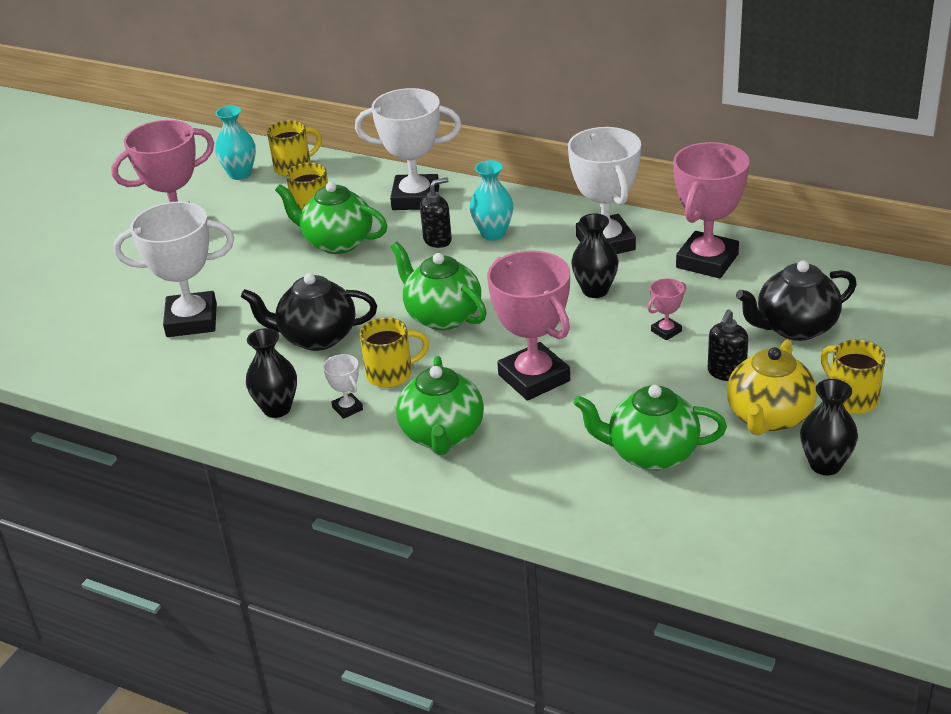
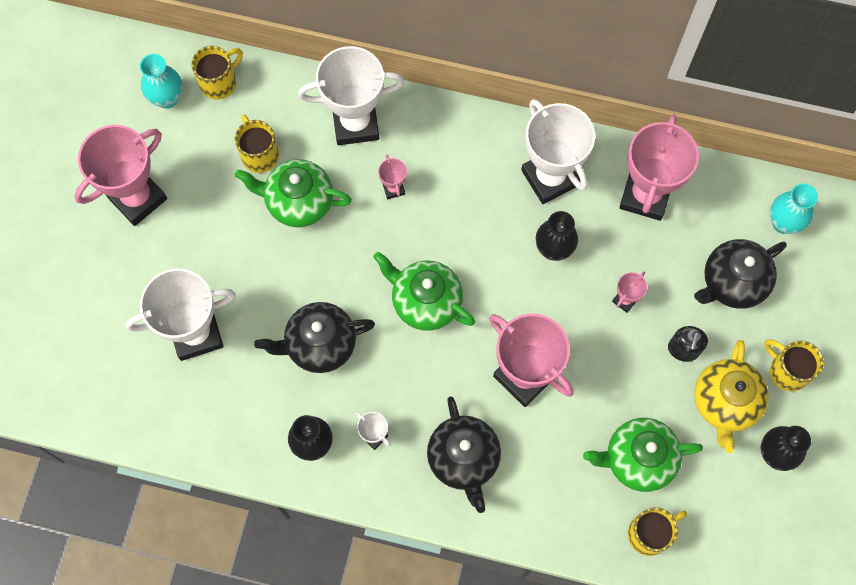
camera: 15 degrees left, 35 degrees up
(391, 374) = (400, 386): yellow mug -> yellow mug (650, 533)
(438, 240) = (393, 188): black soap dispenser -> pink trophy
(442, 435) = (463, 459): green teapot -> black teapot
(493, 233) = (443, 173): turquoise vase -> turquoise vase (783, 223)

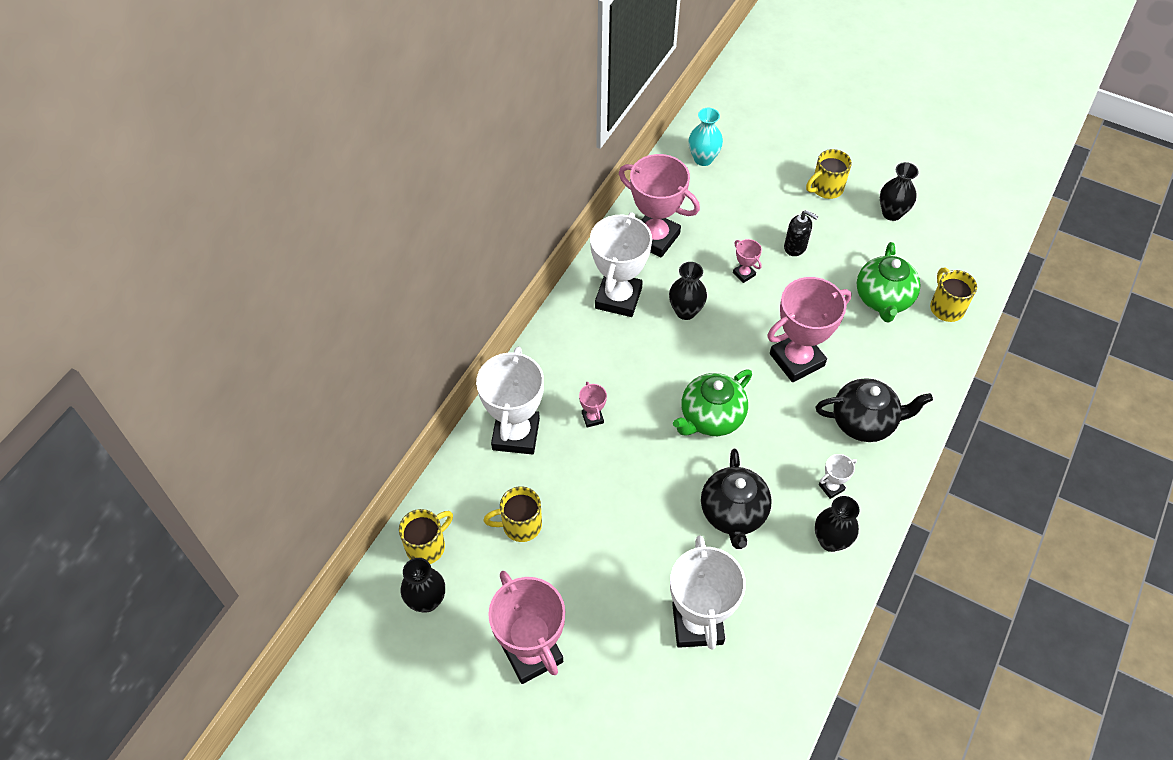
camera: 75 degrees left, 15 degrees down
(167, 98) = (427, 600): turquoise vase -> black vase
(219, 82) = (427, 546): yellow mug -> yellow mug turned 75 degrees clockwise
(298, 202) = (582, 501): green teapot -> none
(393, 188) = (592, 418): pink trophy -> pink trophy turned 75 degrees clockwise
(550, 178) = (618, 298): white trophy -> white trophy turned 60 degrees counterclockwise
(724, 403) = (845, 232): yellow teapot -> none
(732, 282) = (745, 202): black teapot -> none

